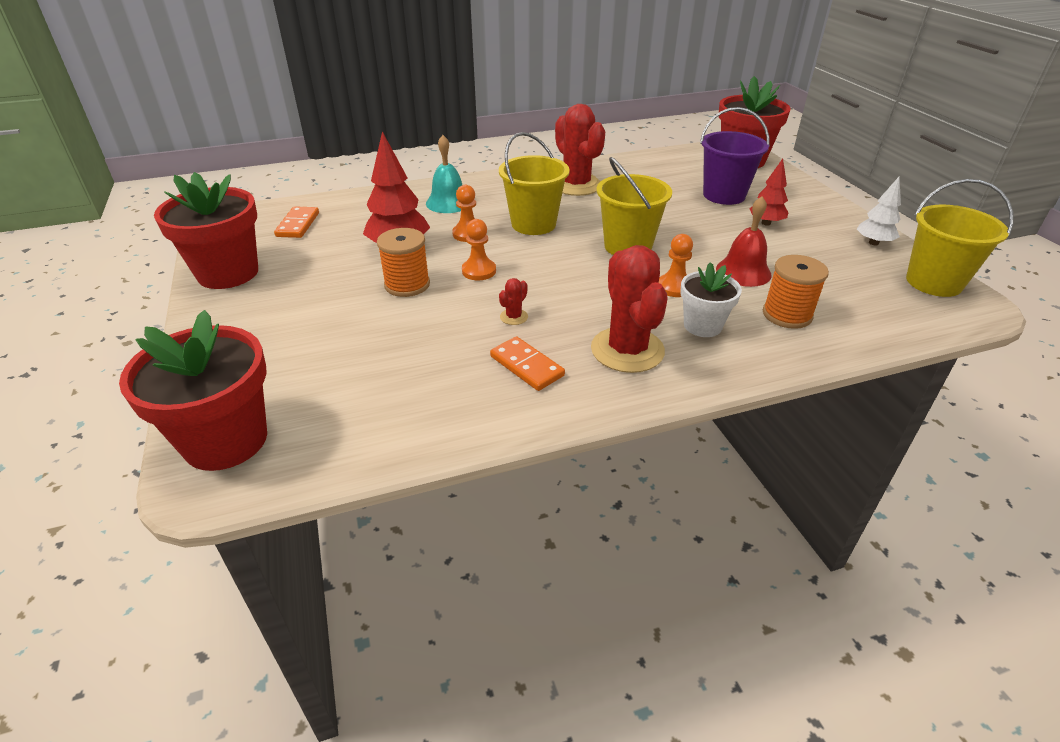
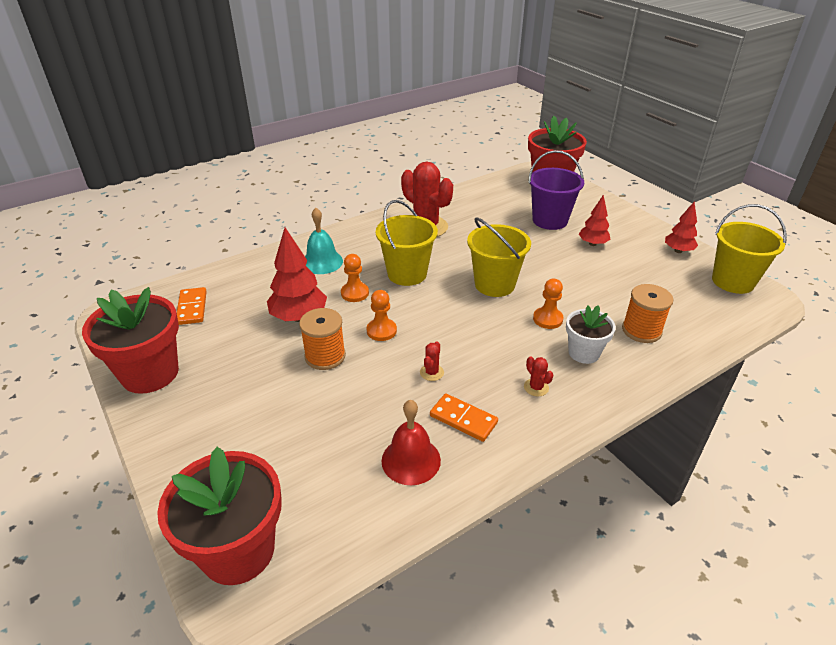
camera: 15 degrees left, 0 degrees up
(627, 350) = (536, 387): red cactus -> red cactus, size x0.41
(743, 271) = (594, 295): red bell -> red bell (411, 460)
(873, 243) = (678, 251): white tree -> red tree

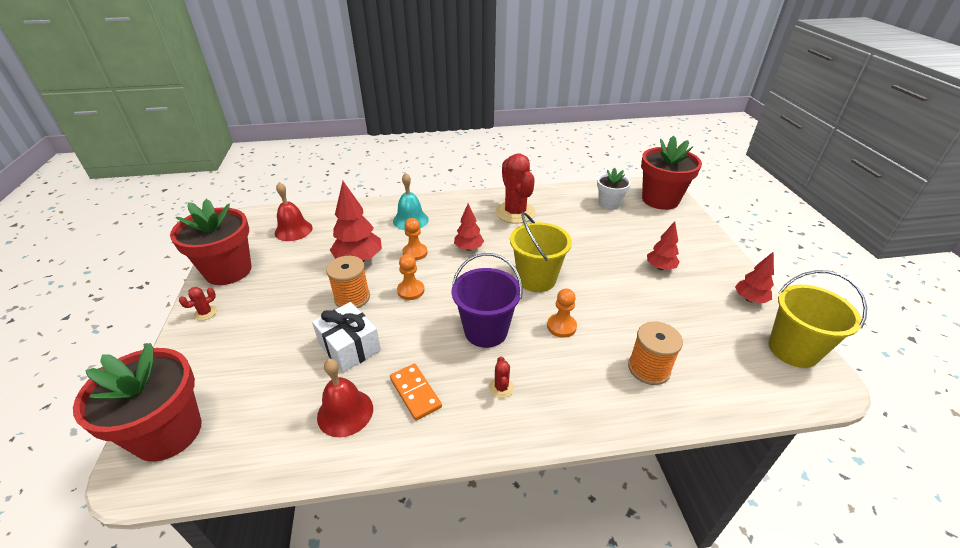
camera: 25 degrees right, 0 degrees up
(192, 308) = (293, 230): orange domino -> red bell
(364, 402) = (349, 347): none -> white gift
(407, 274) = (468, 248): yellow bucket -> red tree
(431, 372) = (422, 340): red cactus -> red cactus (205, 313)
(550, 220) = (633, 234): purple bucket -> purple bucket (486, 331)
(584, 353) = (572, 370): white flower pot -> white flower pot (609, 204)

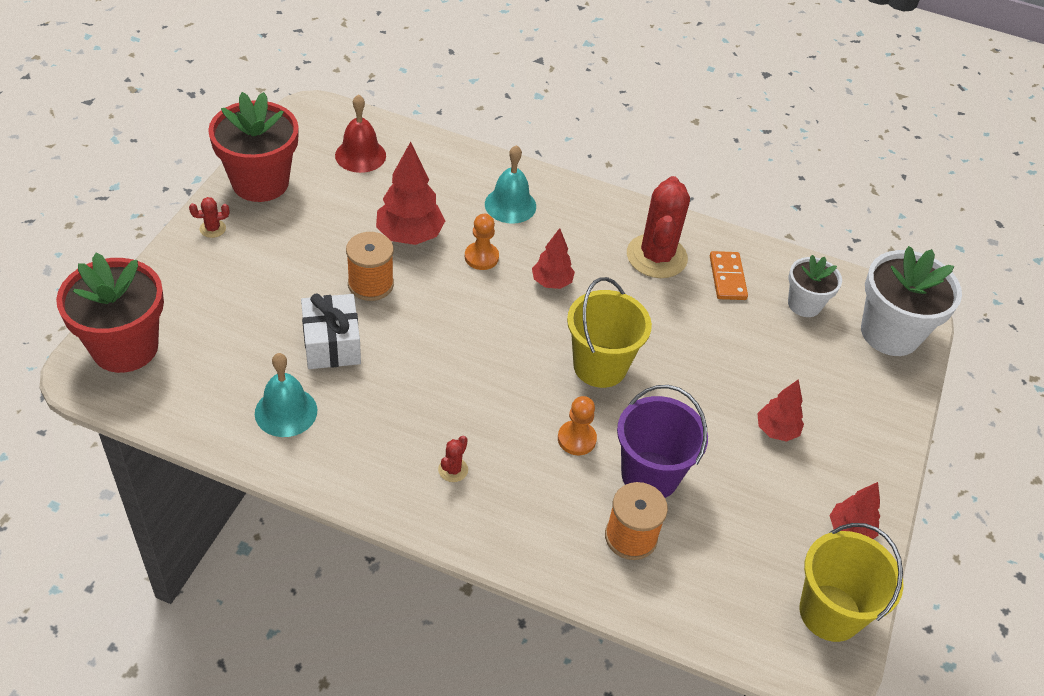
camera: 25 degrees right, 10 degrees up
(345, 412) = (286, 411): red bell -> turquoise bell
(410, 290) = (440, 307): orange pawn -> none
(415, 393) = (364, 428): orange domino -> orange domino (727, 278)
(486, 331) = (486, 400): purple bucket -> purple bucket (650, 475)
(660, 200) = (890, 333): red flower pot -> white flower pot

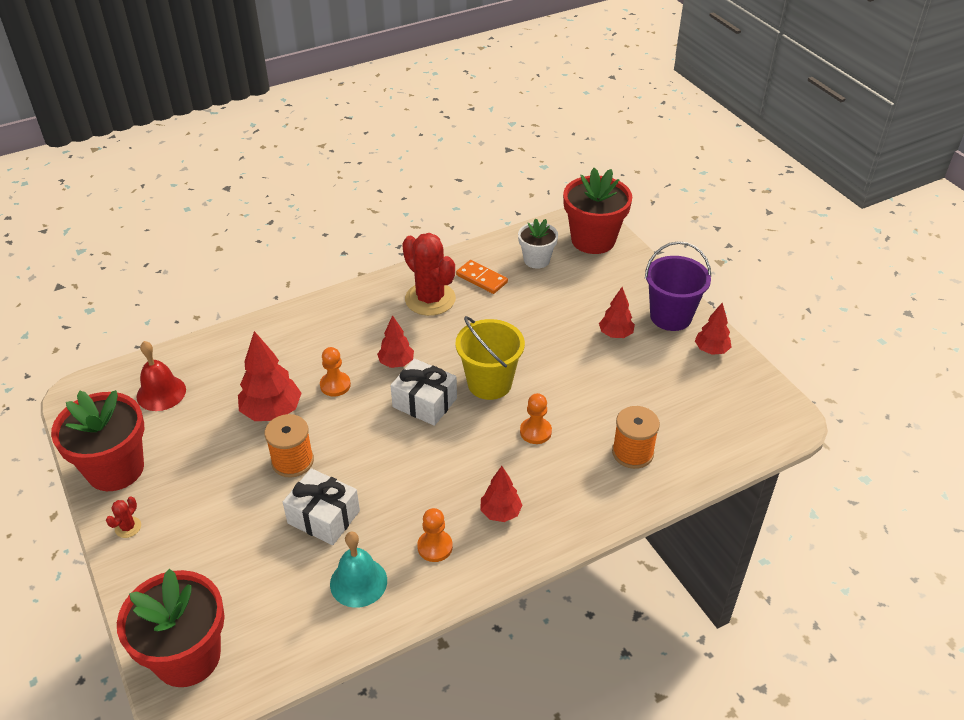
camera: 45 degrees left, 5 degrees down
(370, 443) = (435, 547): none -> orange pawn
(453, 470) = (500, 512): red cactus -> red tree
(510, 205) = (306, 341): turquoise bell -> none
(526, 332) = (424, 403): none -> white gift
(650, 475) = (595, 414): purple bucket -> purple bucket (670, 316)
(830, 612) = (758, 396): yellow bucket -> none
(890, 333) = (593, 240): white flower pot -> red flower pot

